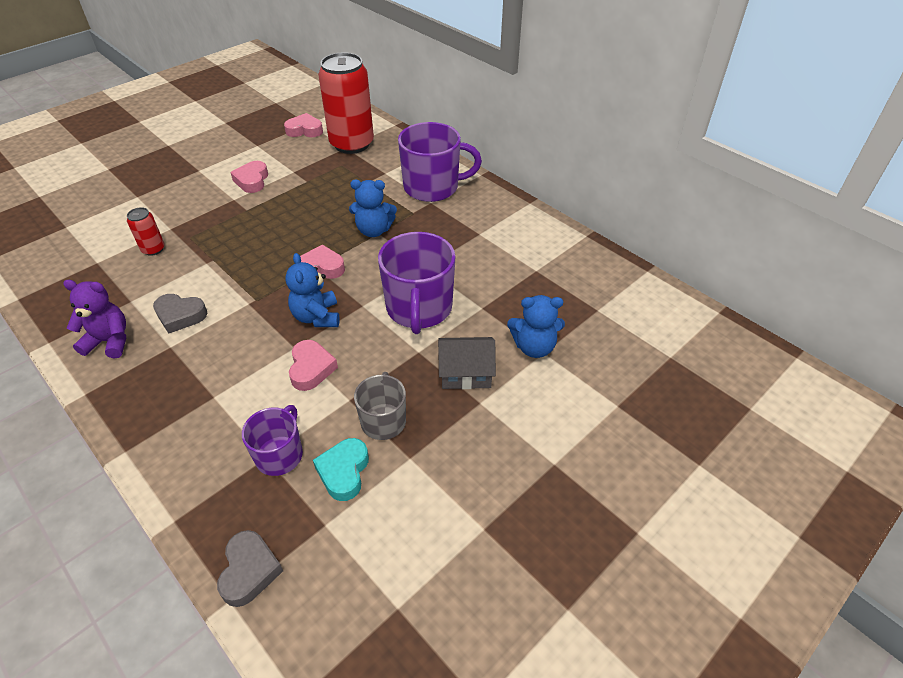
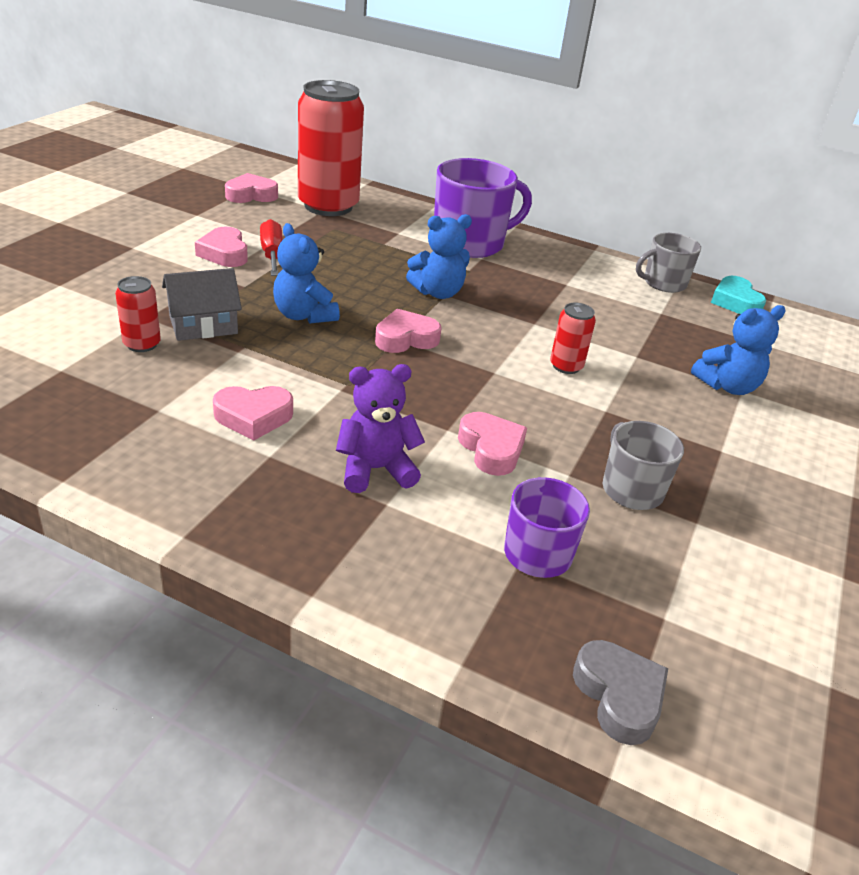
camera: 25 degrees left, 10 degrees down
(109, 341) = (167, 464): purple teddy bear -> purple teddy bear (376, 469)
(180, 316) = (253, 417): grey heart -> pink heart
(282, 184) = (272, 254): none -> red screwdriver
(317, 317) = (447, 392): blue teddy bear -> blue teddy bear (304, 315)
(344, 472) = (634, 554): turquoise heart -> turquoise heart (735, 302)
(419, 308) = (566, 366): purple mug -> red can
(465, 373) = (679, 423): grey house -> grey house (203, 325)
(562, 242) = (663, 283): none -> grey mug

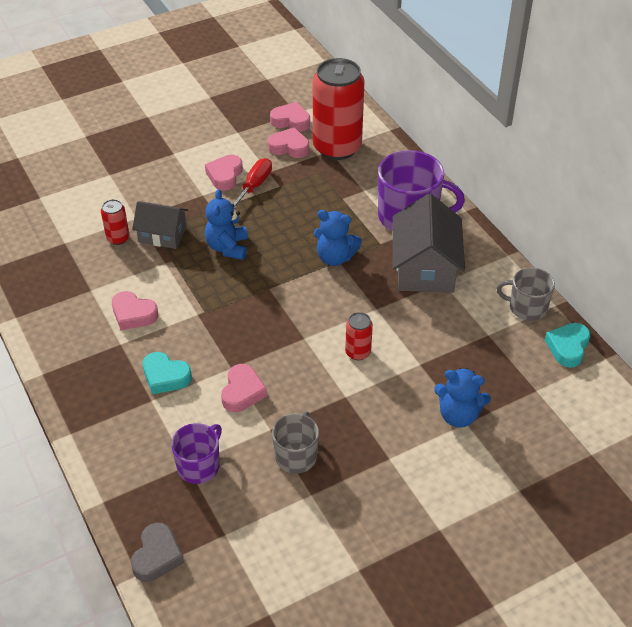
camera: 40 degrees right, 10 degrees up
(376, 469) = (165, 377): purple teddy bear -> turquoise heart
(406, 338) = (273, 289): pink heart -> pink heart (289, 147)
(536, 278) = (425, 268): none -> grey house

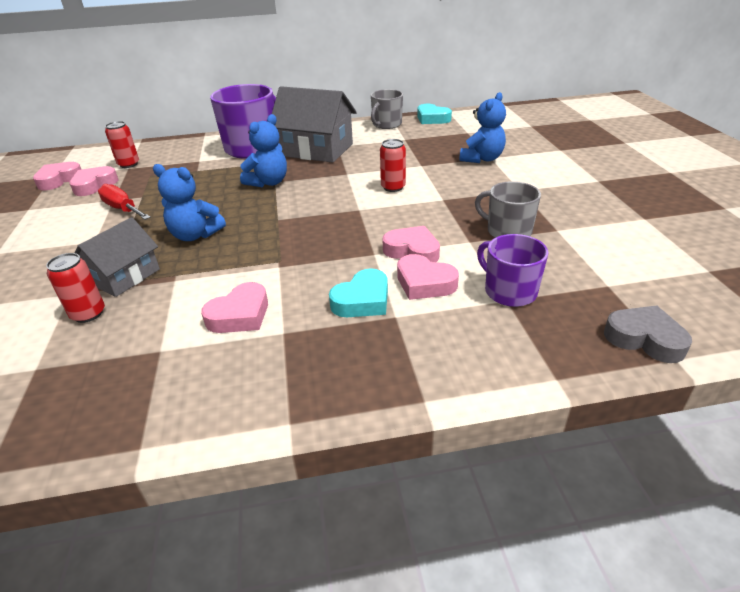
camera: 70 degrees left, 10 degrees down
(225, 175) = (83, 224): pink heart -> pink heart (424, 283)
(337, 147) = (128, 164): red can -> red can, size x0.44

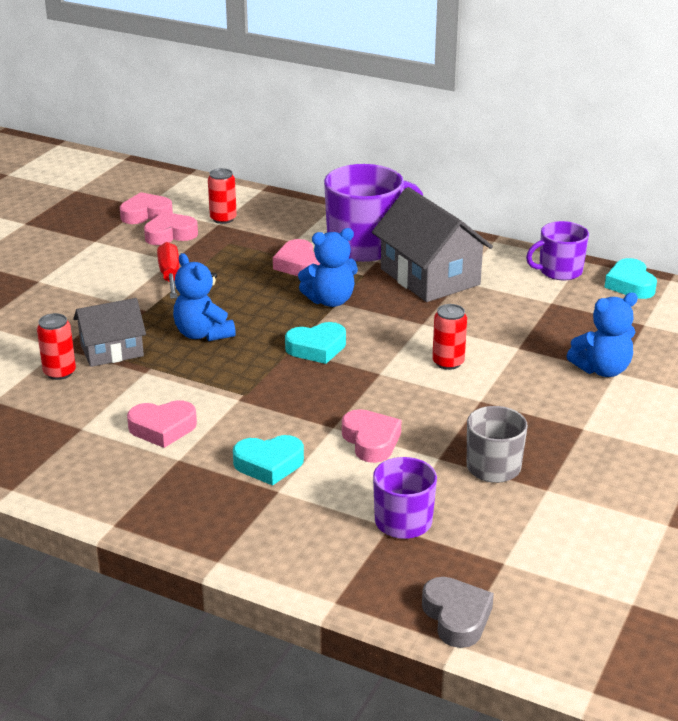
camera: 35 degrees right, 5 degrees down
(295, 212) = (317, 348): none -> turquoise heart
(386, 124) = (559, 271): grey mug -> purple mug
(424, 283) = (340, 476): pink heart -> pink heart (298, 265)

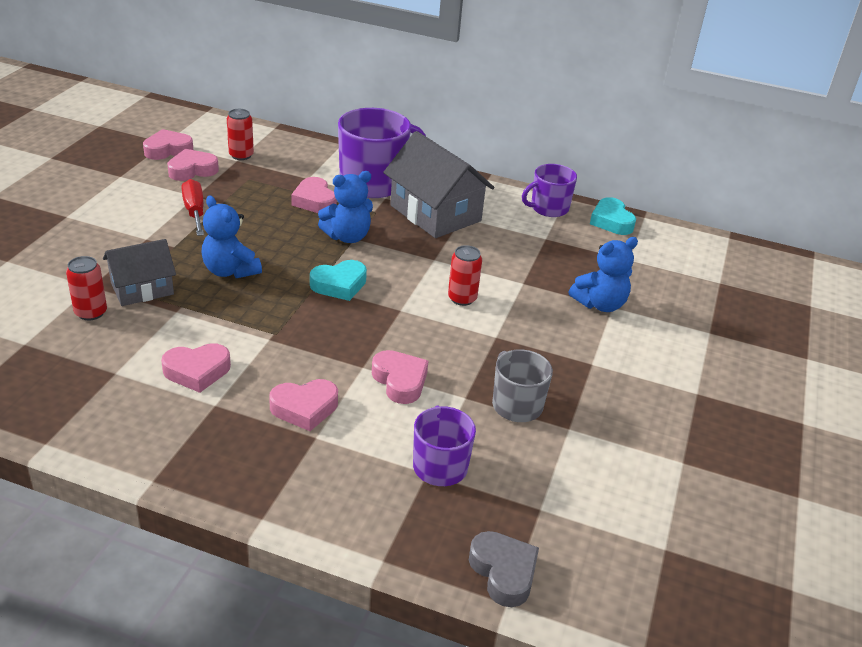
camera: 10 degrees left, 5 degrees up
(269, 464) = (304, 408): turquoise heart -> pink heart

